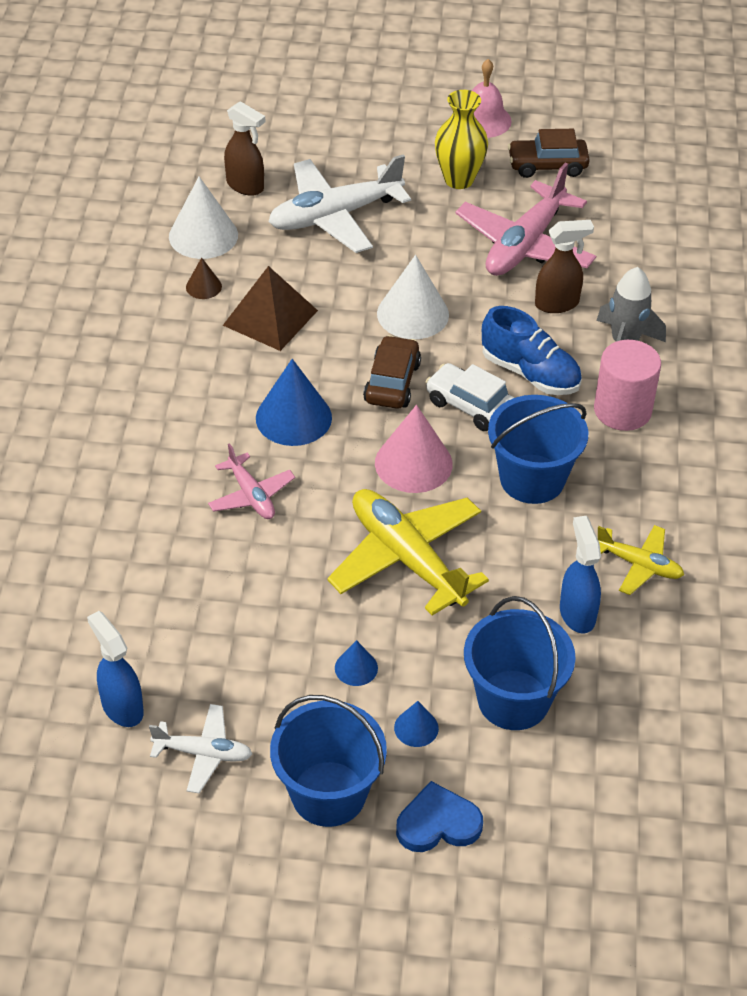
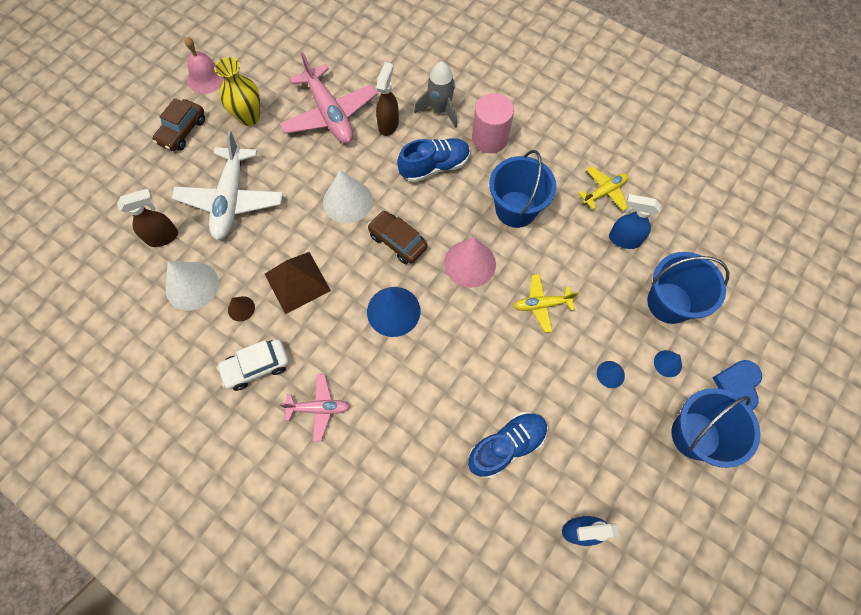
camera: 60 degrees left, 20 degrees up
(187, 594) = (506, 446): none -> blue shoe
(203, 753) = (637, 495): white plane -> none
(251, 495) = (445, 368): pink plane -> pink plane (319, 408)
(407, 559) = (542, 305): yellow plane -> yellow plane, size x0.54
(470, 406) = (442, 210): white car -> white car (256, 367)
(547, 166) = (271, 68): brown car -> brown car (182, 131)

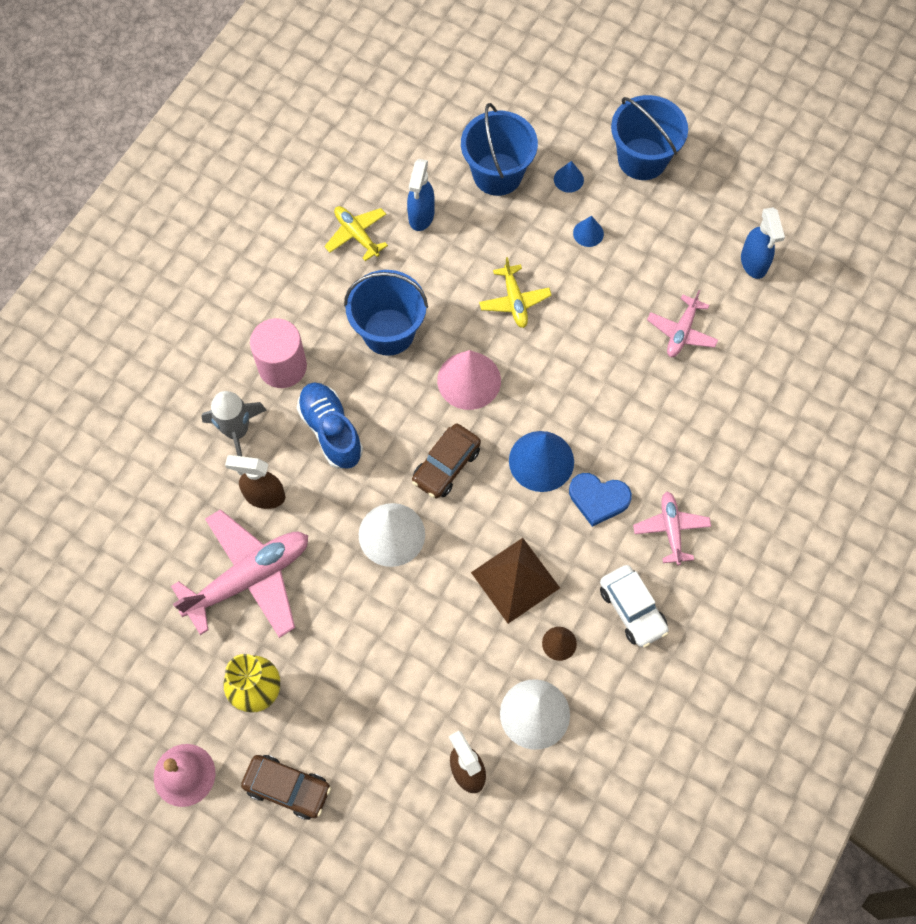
camera: 95 degrees left, 0 degrees up
(231, 199) = (400, 689): white plane -> none
(506, 446) = (681, 332): blue shoe -> pink plane
(737, 385) = (584, 118): blue heart -> blue heart (598, 499)

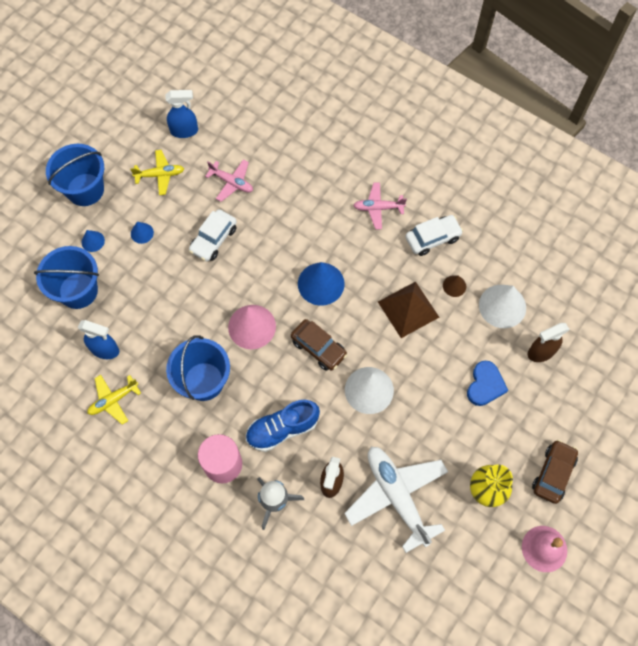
camera: 85 degrees left, 0 degrees up
(249, 578) = (396, 496): pink plane -> white plane
(514, 301) = (190, 289): yellow plane -> yellow plane (160, 175)
(590, 320) = (214, 239): none -> white car
(598, 499) = (352, 250): blue heart -> blue heart (485, 385)

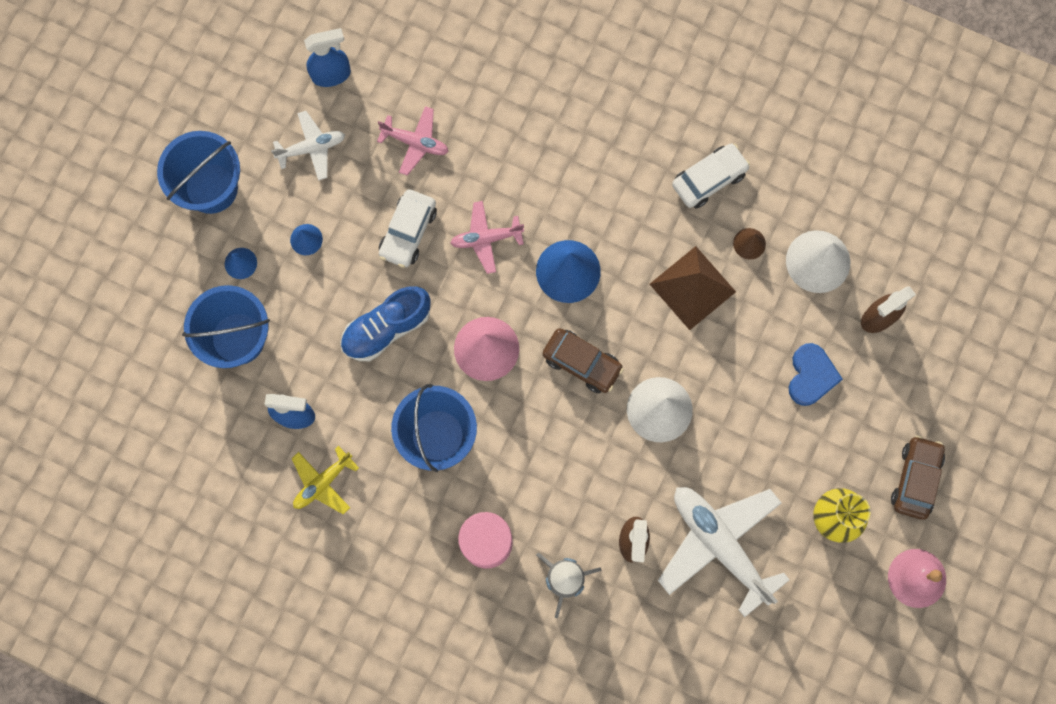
camera: 10 degrees left, 10 degrees up
(160, 175) = (311, 148): yellow plane -> white plane
(282, 429) = (555, 482): blue shoe -> blue shoe (386, 328)
(378, 208) = (626, 147): pink plane -> pink plane (486, 239)

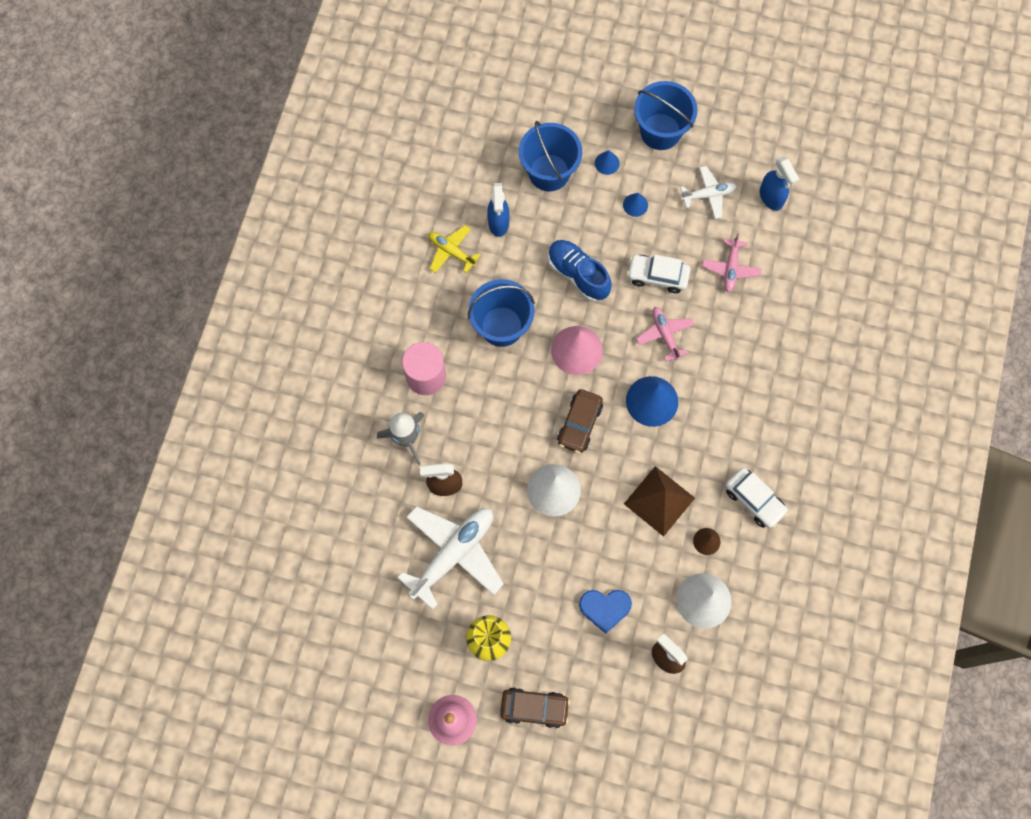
camera: 80 degrees right, 5 degrees down
(311, 148) = (708, 195): white plane -> white plane turned 75 degrees counterclockwise

